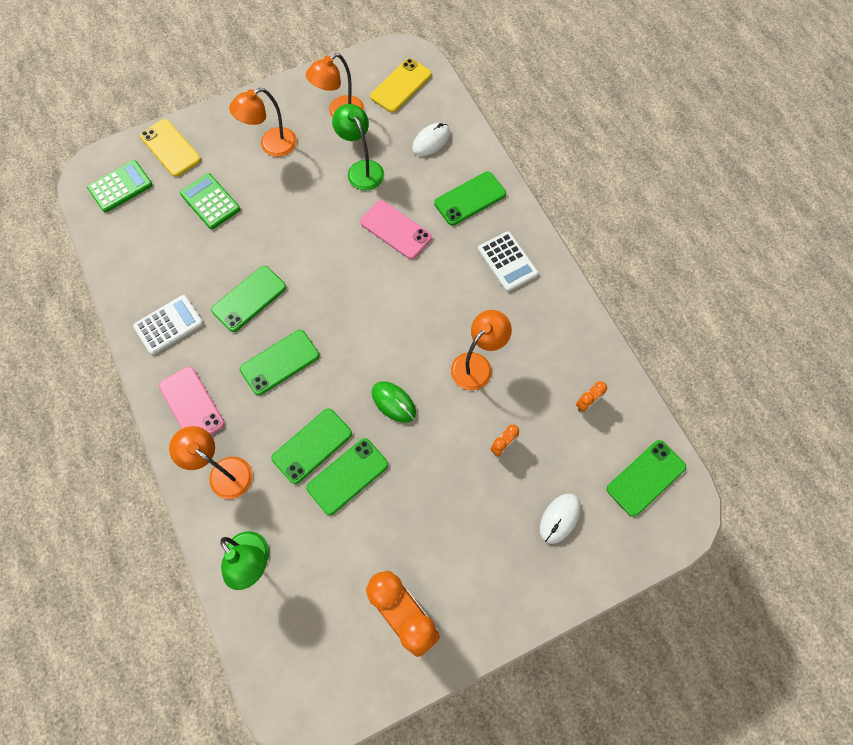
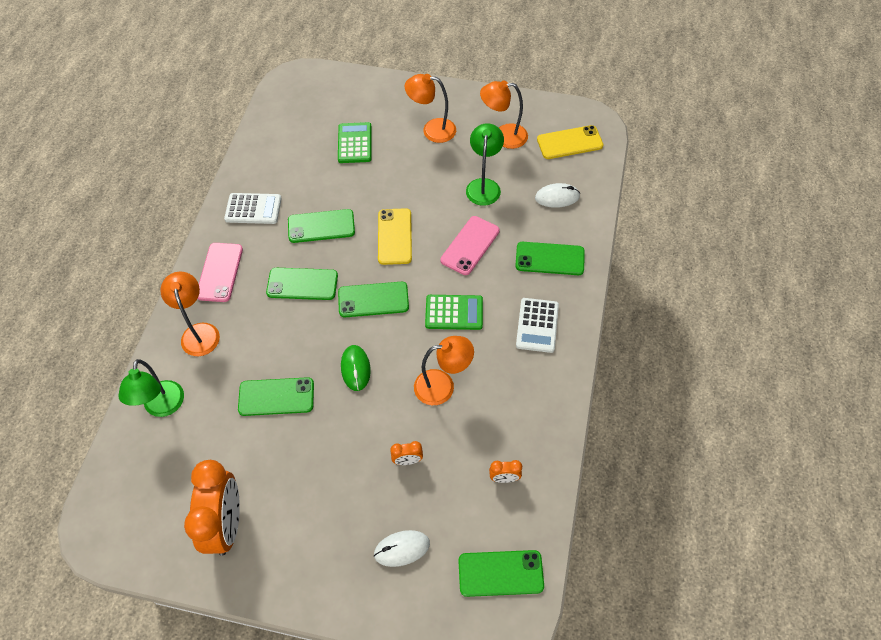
camera: 40 degrees right, 10 degrees down
(120, 187) = (305, 97): green calculator -> green calculator (454, 312)
(170, 148) = (360, 91): yellow phone -> yellow phone (395, 236)
(312, 446) = (272, 357): green phone -> green phone (373, 300)
(395, 230) = (470, 245): pink phone -> pink phone turned 45 degrees clockwise

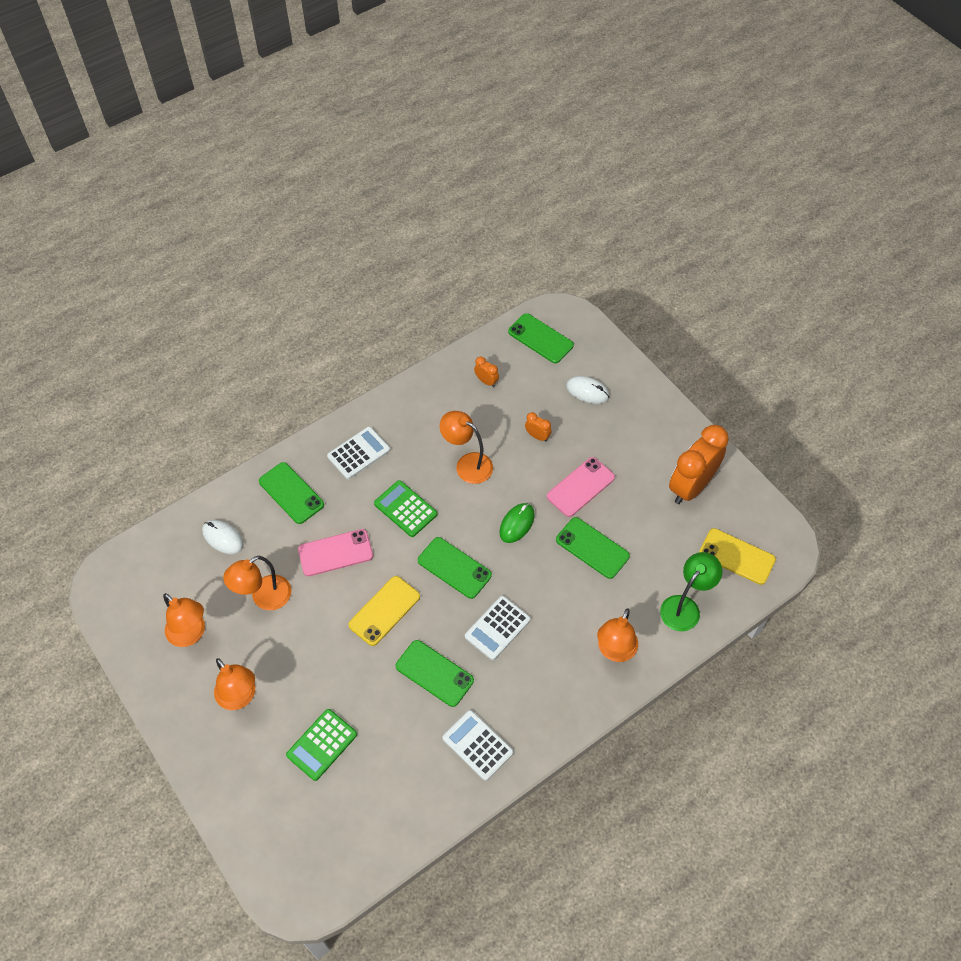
camera: 140 degrees left, 0 degrees up
(220, 272) = (557, 698): pink phone -> pink phone (580, 487)
(302, 284) = (497, 628): green phone -> white calculator
(484, 186) = (264, 598): green lamp -> orange lamp
(569, 143) = (149, 579): yellow phone -> yellow phone (737, 556)

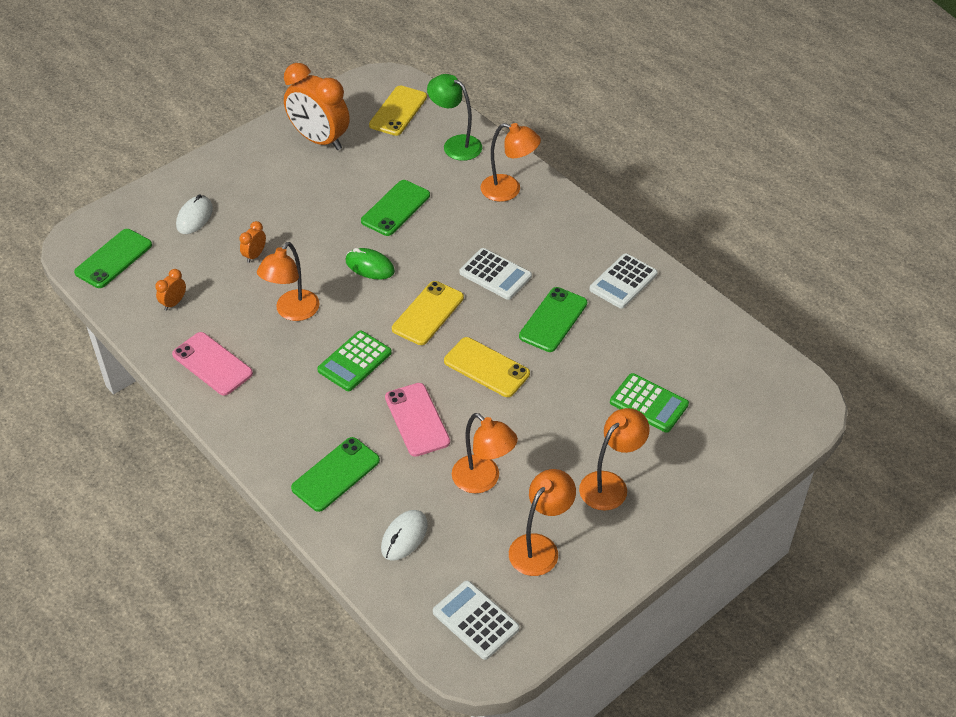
camera: 95 degrees left, 10 degrees down
(358, 453) = (276, 413): white calculator -> white calculator (475, 620)
(454, 568) = (428, 313): green phone -> yellow phone
(580, 487) = (321, 219): pink phone -> pink phone (212, 364)

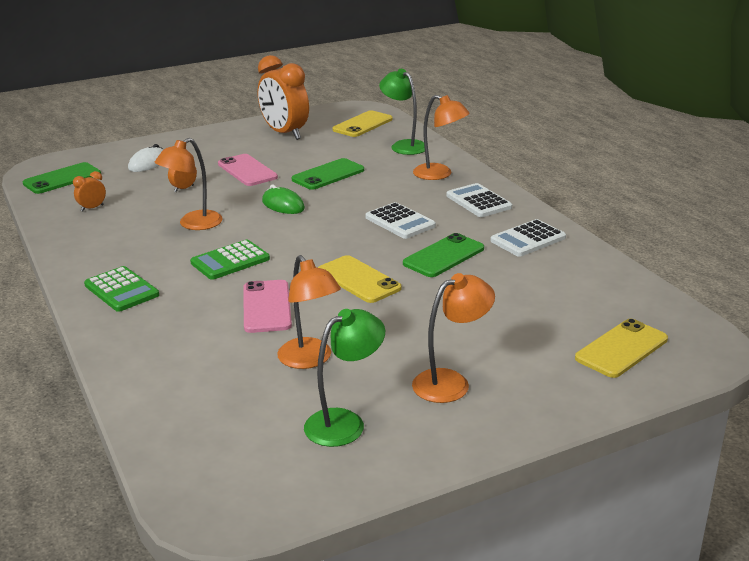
camera: 15 degrees right, 20 degrees down
(212, 364) = (97, 247): pink phone -> pink phone (247, 171)
(336, 474) = (159, 335): green phone -> none
(404, 537) = (199, 392): white mouse -> none
(428, 313) = (320, 239): yellow phone -> yellow phone (621, 349)
(475, 620) = (236, 475): white calculator -> white calculator (478, 201)
(540, 547) = (345, 422): orange lamp -> green lamp
(649, 403) = (521, 326): green calculator -> green calculator (121, 290)

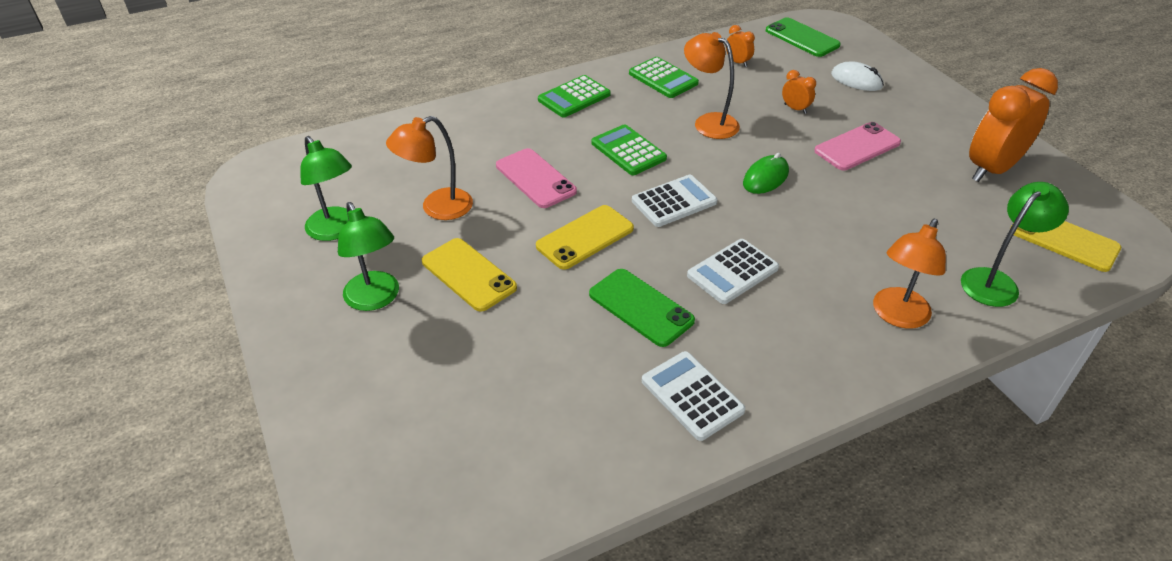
camera: 90 degrees right, 15 degrees up
(105, 243) = (663, 78): none -> green calculator
(267, 307) = (535, 178): pink phone -> pink phone turned 60 degrees clockwise
(328, 175) = (863, 210): green phone -> none
(451, 382) = (375, 299): orange lamp -> green lamp
(478, 201) = (809, 352): white calculator -> white calculator (674, 202)
(621, 349) = (401, 453): yellow phone -> yellow phone (468, 275)

